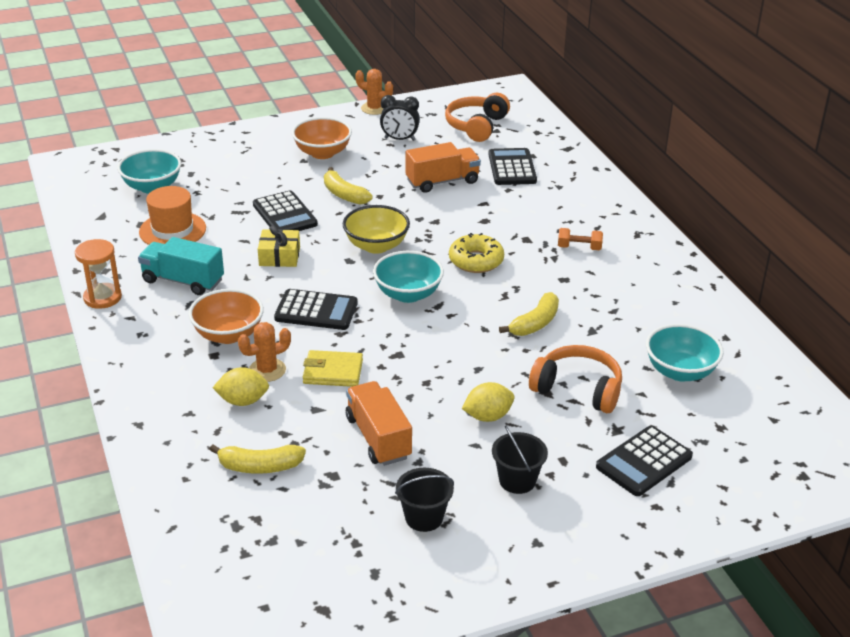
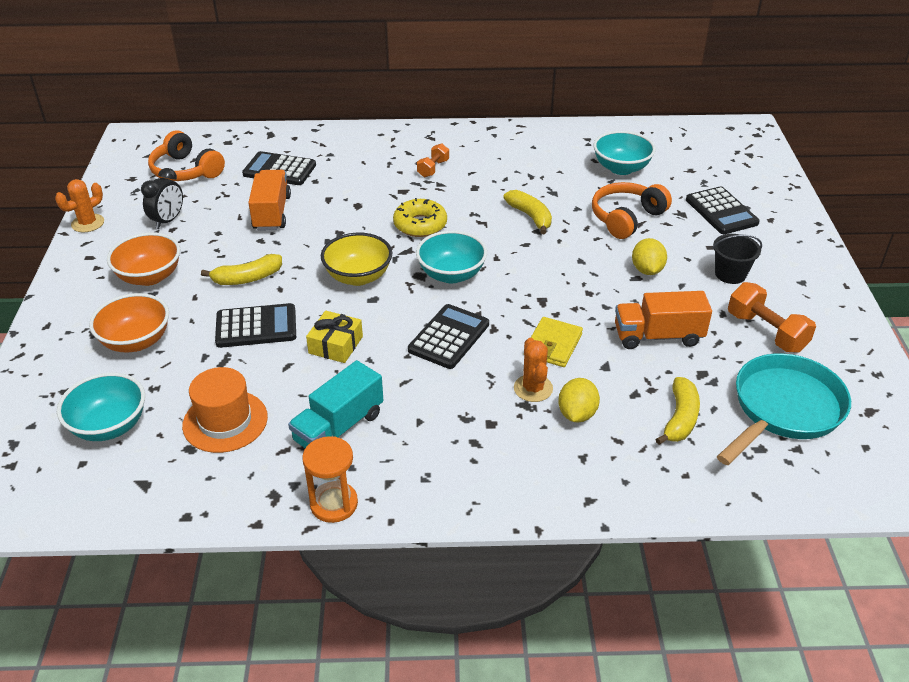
camera: 70 degrees left, 5 degrees up
(228, 334) = (460, 406): orange bowl -> orange bowl (136, 341)
(301, 539) = (784, 409): none -> turquoise pan
(424, 517) = (766, 332): black bucket -> orange dumbbell

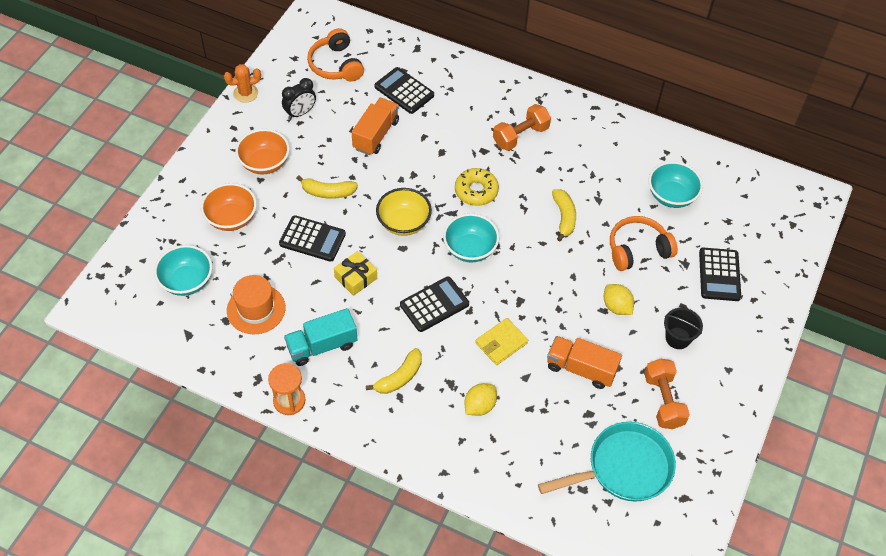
camera: 25 degrees right, 15 degrees up
(433, 168) = (520, 136): orange dumbbell -> orange dumbbell, size x1.65
(533, 388) = (464, 372): orange cactus -> none
(647, 270) = (616, 307): yellow lemon -> yellow lemon turned 60 degrees counterclockwise
(680, 419) = (546, 442): yellow banana -> yellow banana (399, 377)

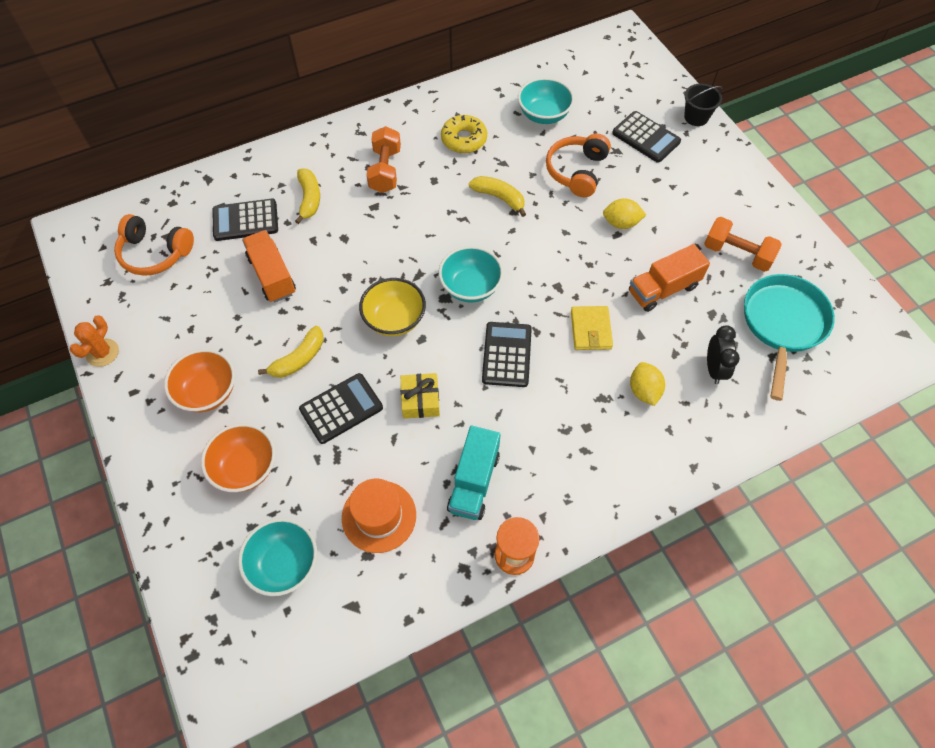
camera: 50 degrees left, 5 degrees up
(300, 113) = (180, 320): black clock -> black clock (714, 369)
(399, 377) = (563, 436): yellow banana -> yellow banana (309, 199)
(476, 191) = (412, 241): yellow donut -> yellow donut (464, 139)
(678, 338) = (684, 204): black bucket -> black bucket (696, 117)

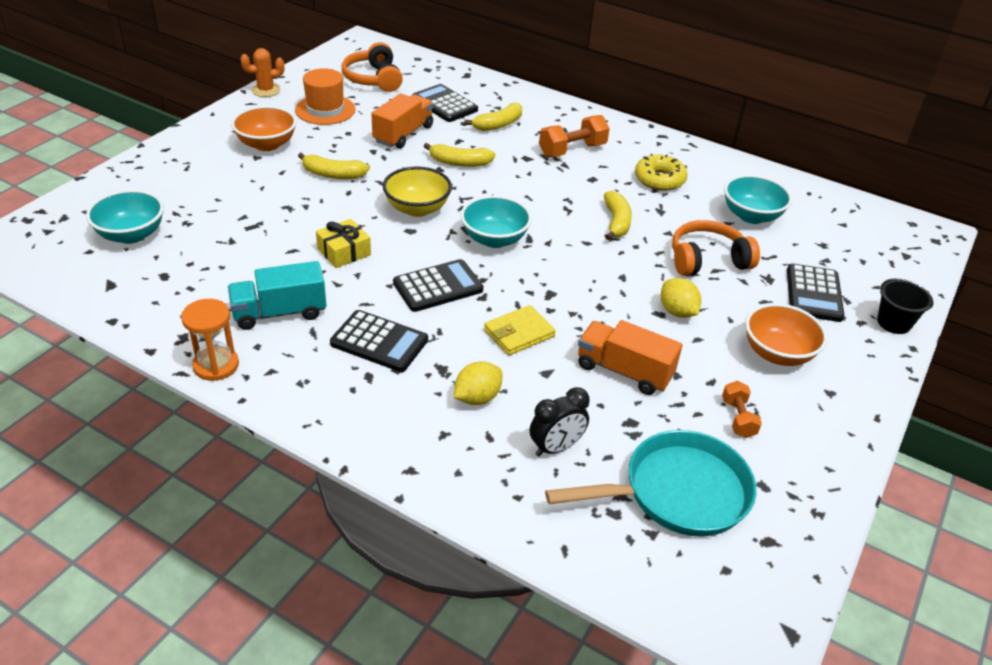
camera: 55 degrees right, 20 degrees down
(245, 467) = (209, 185): orange bowl -> orange bowl (777, 353)
(341, 409) = (301, 212): black calculator -> black calculator (379, 342)
(348, 256) = (459, 163): none -> yellow banana
(379, 516) = (207, 269): orange hat -> orange hat (325, 110)
(737, 254) = (738, 418): orange dumbbell -> orange dumbbell, size x0.60

